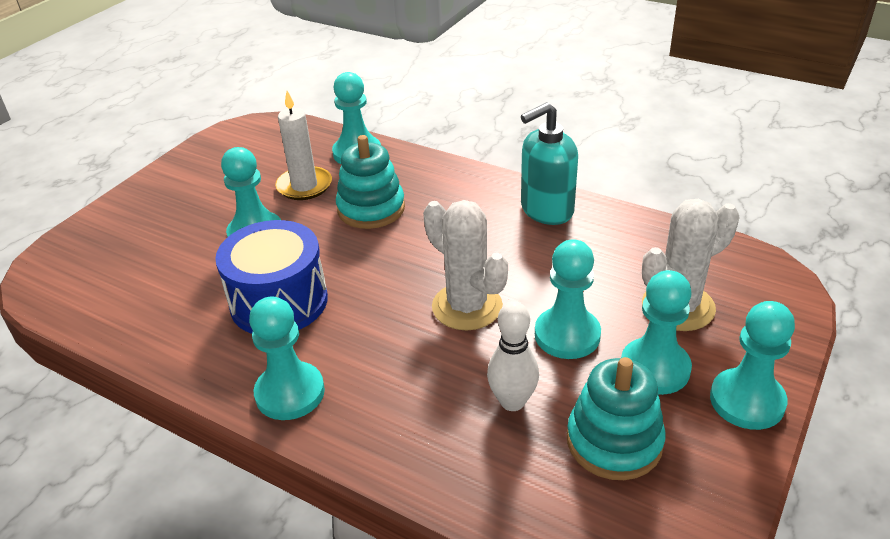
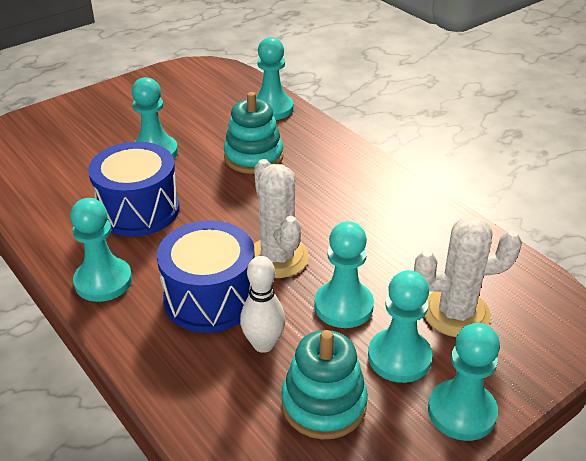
camera: 20 degrees right, 0 degrees up
(304, 186) = (214, 125): white candle -> none
(423, 372) = (210, 298): none -> blue drum
(546, 210) = (396, 197): turquoise soap dispenser -> none

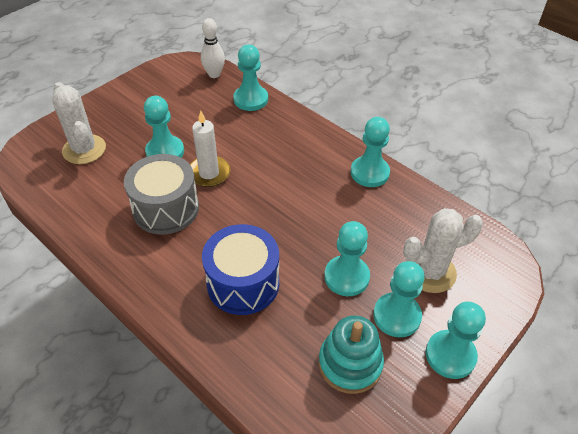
camera: 10 degrees left, 10 degrees up
(103, 281) = (154, 279): turquoise pawn -> turquoise pawn (369, 173)
(138, 210) = (166, 208): blue drum -> grey drum
(200, 179) = (209, 173): none -> white candle
(253, 157) = (246, 148): turquoise stacking toy -> none
(263, 344) = (293, 318): white bowling pin -> white bowling pin (214, 74)
(277, 257) = (287, 240): white cactus -> white cactus (84, 149)

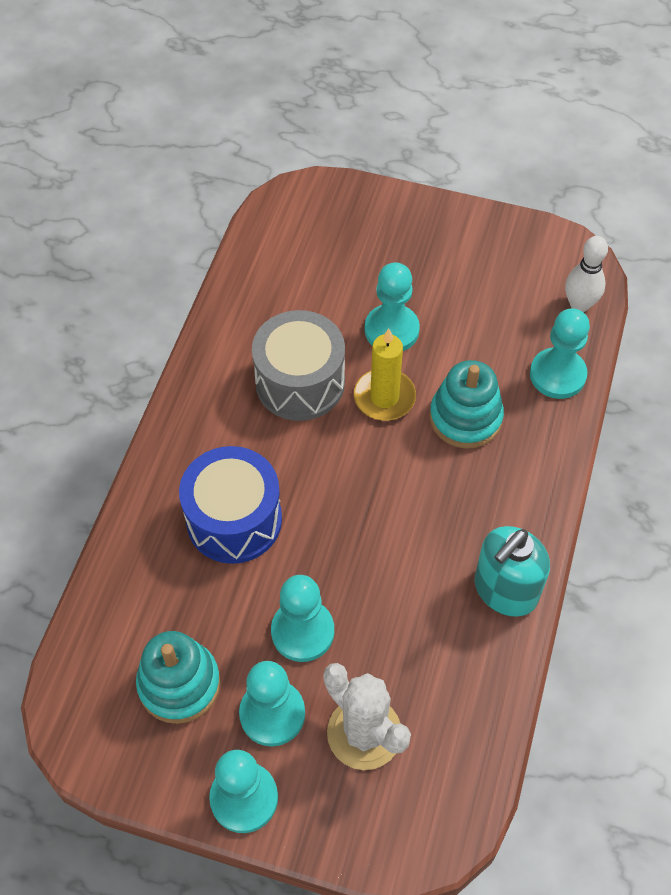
camera: 65 degrees right, 10 degrees up
(84, 149) = (342, 246): white cactus -> none
(209, 173) = (384, 397): white candle -> yellow candle
(250, 145) = (465, 417): none -> turquoise stacking toy
(369, 173) = (505, 590): turquoise pawn -> turquoise soap dispenser

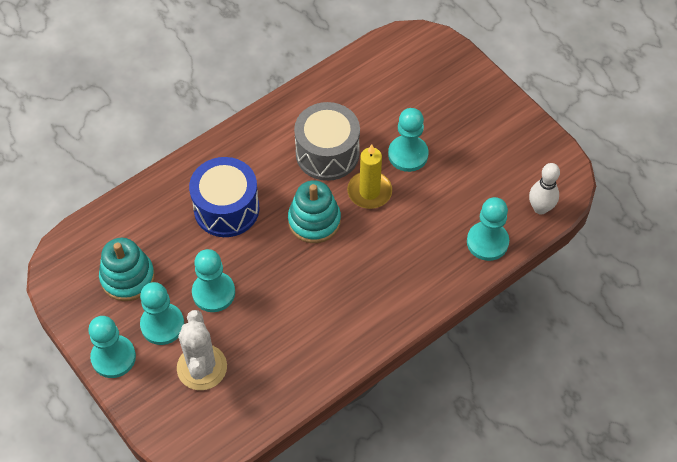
camera: 35 degrees right, 0 degrees up
(465, 417) = (407, 233): turquoise stacking toy -> turquoise stacking toy (314, 221)
(505, 590) = (345, 344): turquoise soap dispenser -> none

